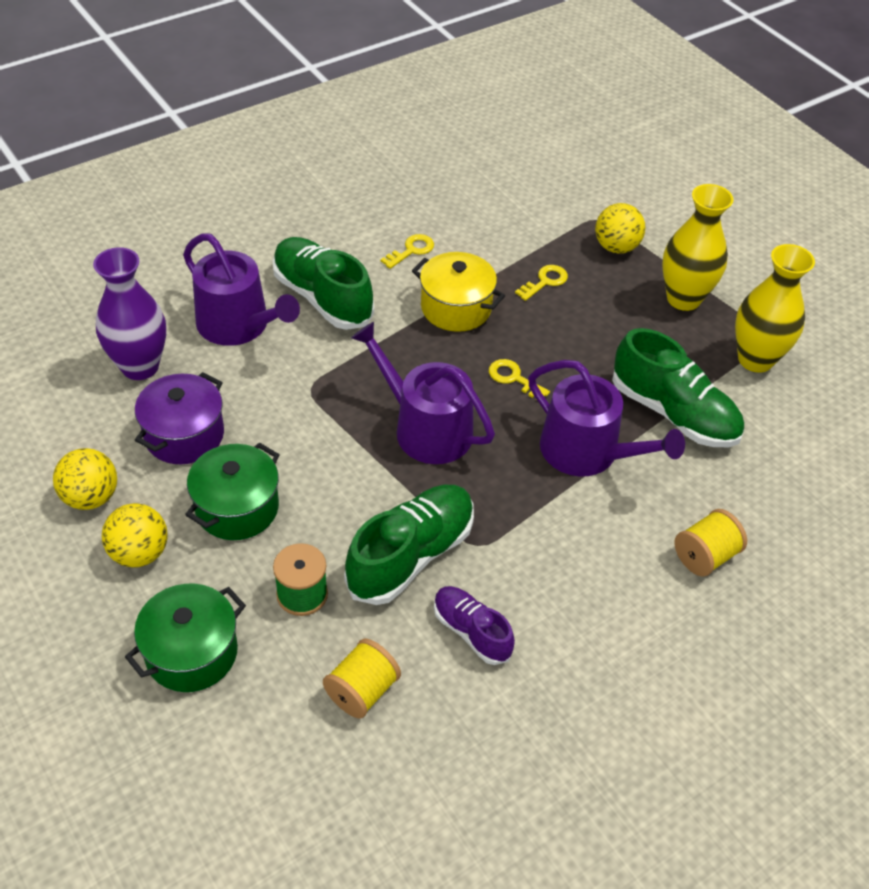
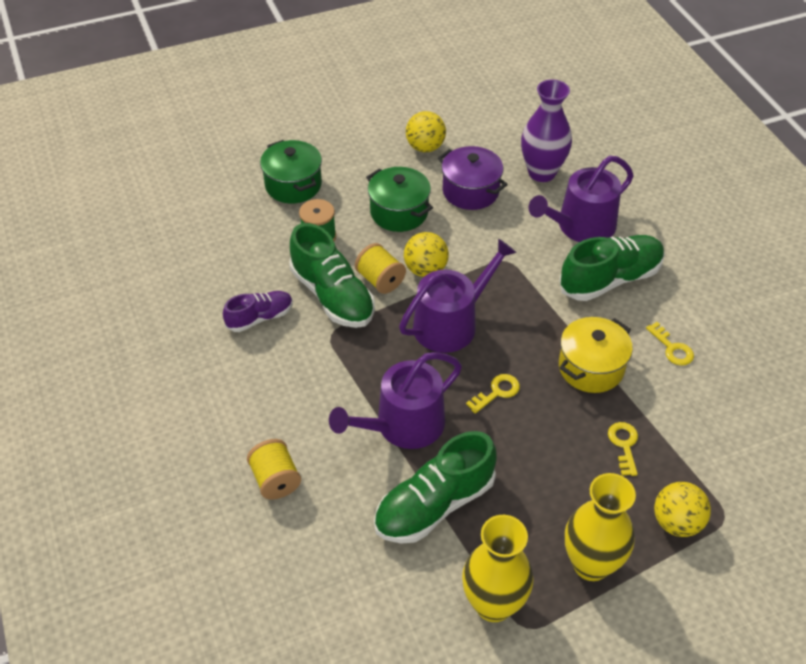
camera: 105 degrees right, 0 degrees up
(139, 553) = (374, 166): yellow ball -> yellow ball (425, 270)
(362, 691) = (237, 257): yellow spool -> yellow spool (380, 280)
(545, 281) = (624, 445): yellow key -> yellow key turned 150 degrees counterclockwise

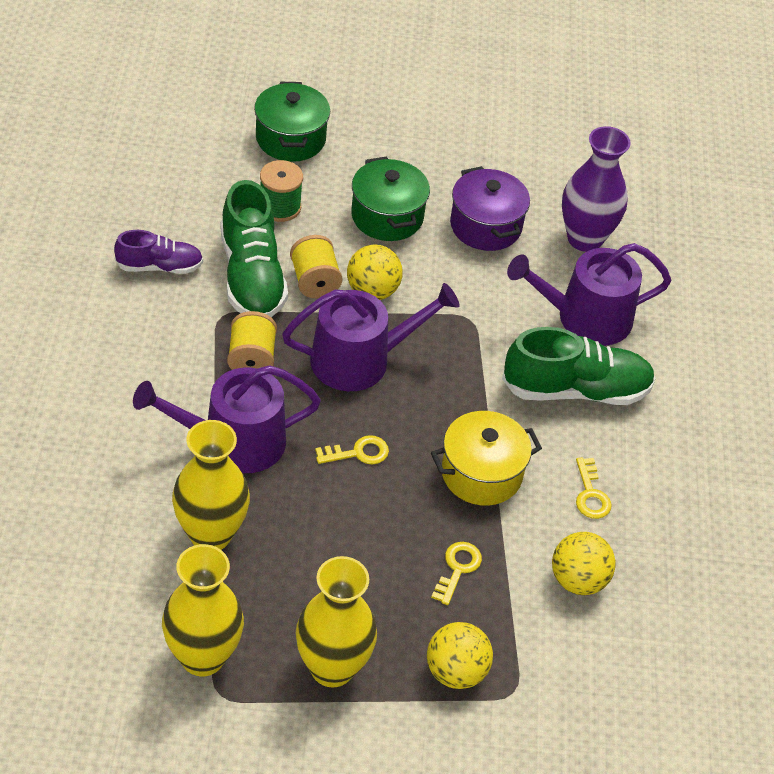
camera: 20 degrees right, 0 degrees up
(275, 480) = (67, 436): yellow spool -> yellow spool (251, 359)
(425, 147) = (469, 155): yellow ball -> yellow ball (578, 580)
(434, 505) = (210, 534): green shoe -> yellow vase

